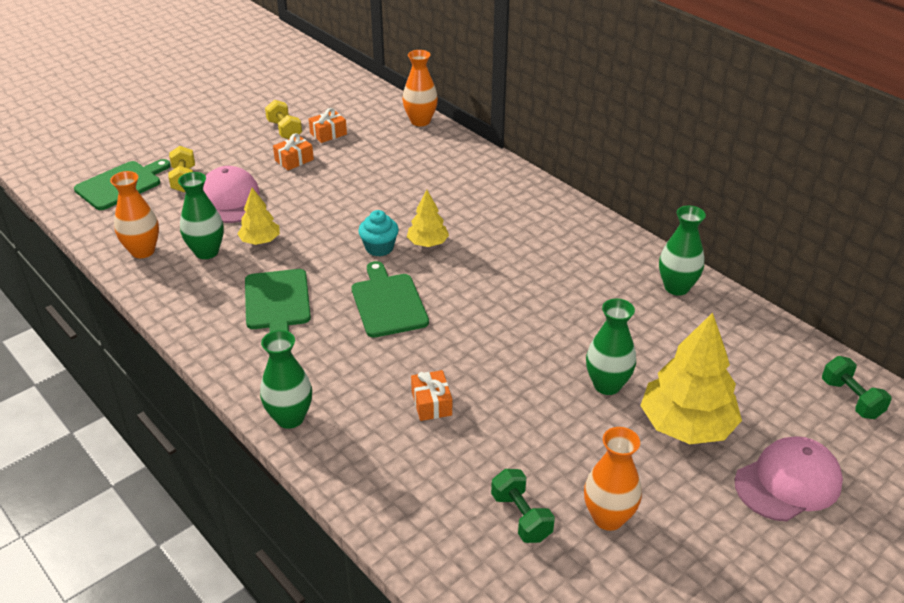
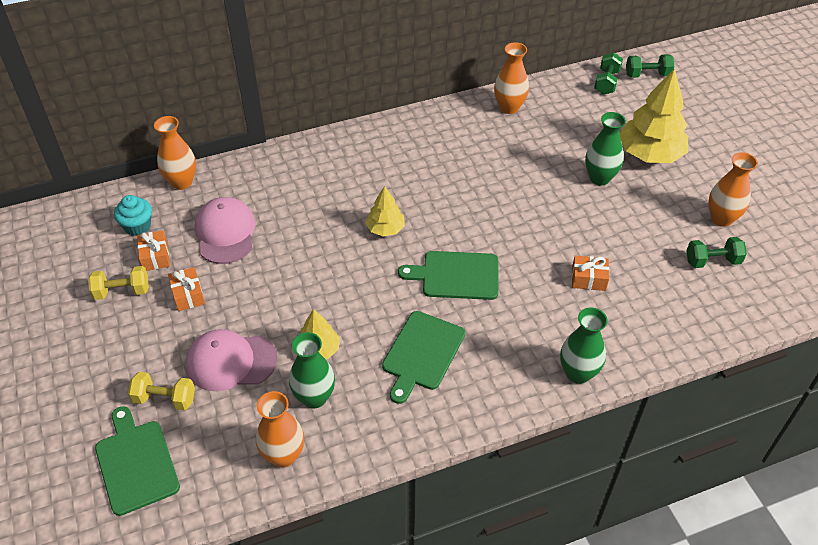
camera: 70 degrees left, 10 degrees up
(277, 302) = (422, 353): green cutting board -> green cutting board turned 105 degrees clockwise
(379, 248) = (375, 263): turquoise cupcake -> turquoise cupcake (137, 226)
(676, 287) = (509, 107): green vase -> orange vase
(788, 482) = (709, 129): pink cap -> pink cap (225, 233)
(798, 361) = (606, 82): none -> green dumbbell

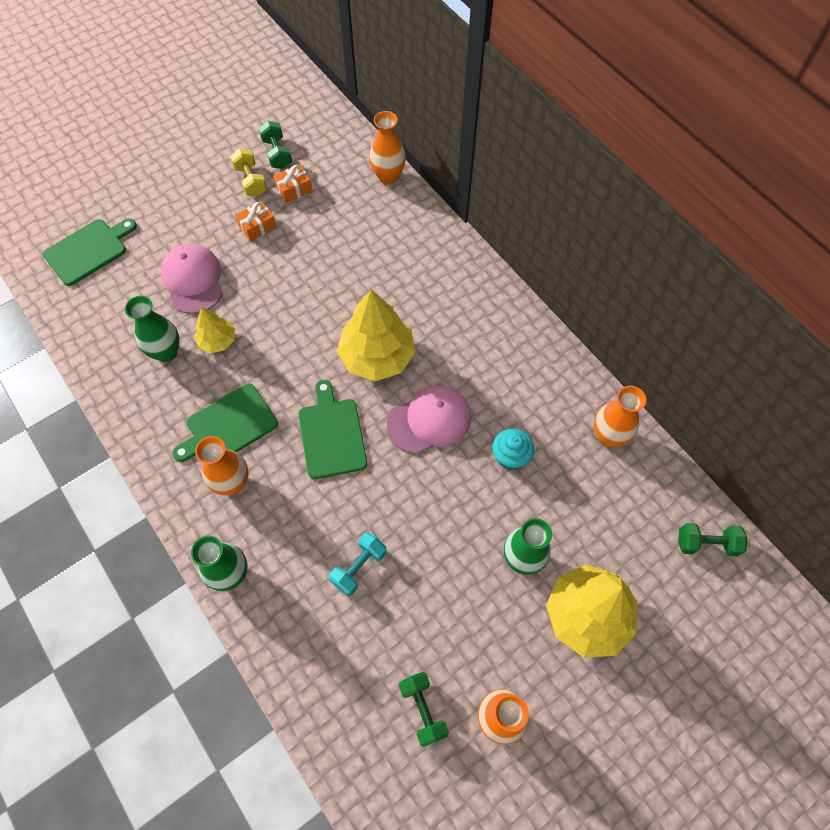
camera: 75 degrees right, 15 degrees up
(137, 226) = (325, 164): turquoise cupcake -> turquoise cupcake (510, 456)
(165, 399) = (149, 248): yellow dumbbell -> none
(225, 233) = (335, 229): pink cap -> pink cap (429, 420)
(283, 455) = (106, 346): orange vase -> orange vase (232, 483)
(385, 229) = (377, 356): yellow tree -> yellow tree, size x1.87
(422, 353) = (229, 426): green cutting board -> green cutting board turned 45 degrees counterclockwise
(588, 279) = (359, 567): orange gift -> turquoise dumbbell
(647, 75) = (746, 595): green dumbbell -> green dumbbell (277, 153)

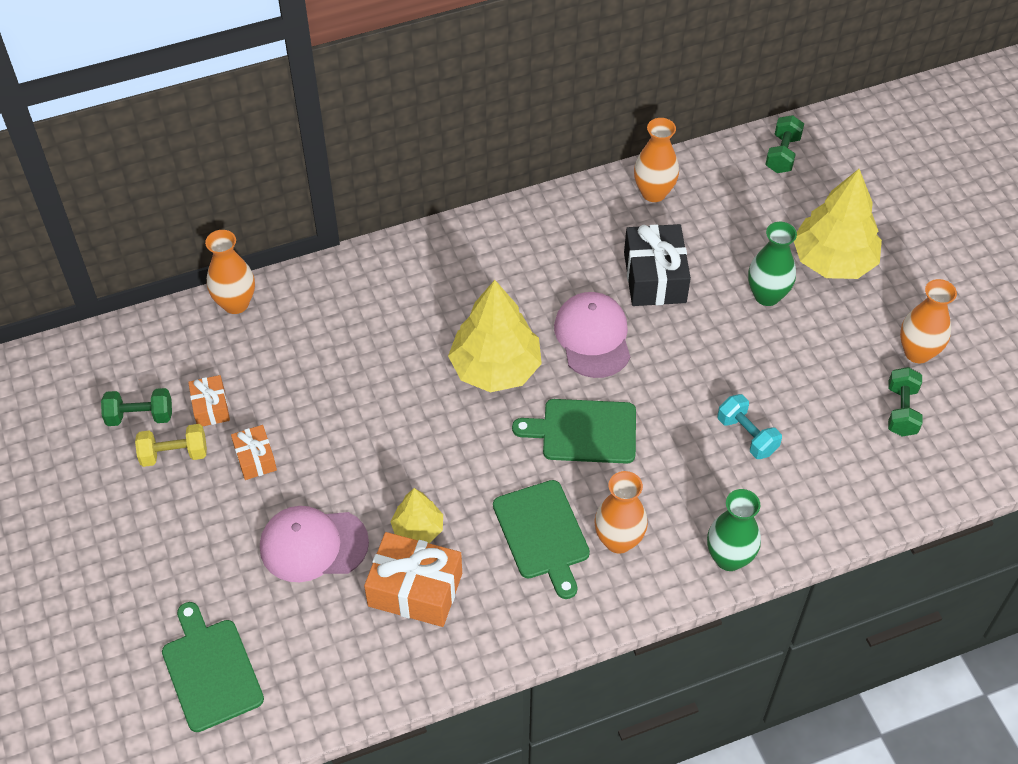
camera: 75 degrees left, 10 degrees down
(166, 352) = (415, 590): green vase -> orange gift
(423, 709) = (901, 411): green dumbbell -> green dumbbell turned 75 degrees counterclockwise
(510, 456) = (654, 277): turquoise cupcake -> black gift

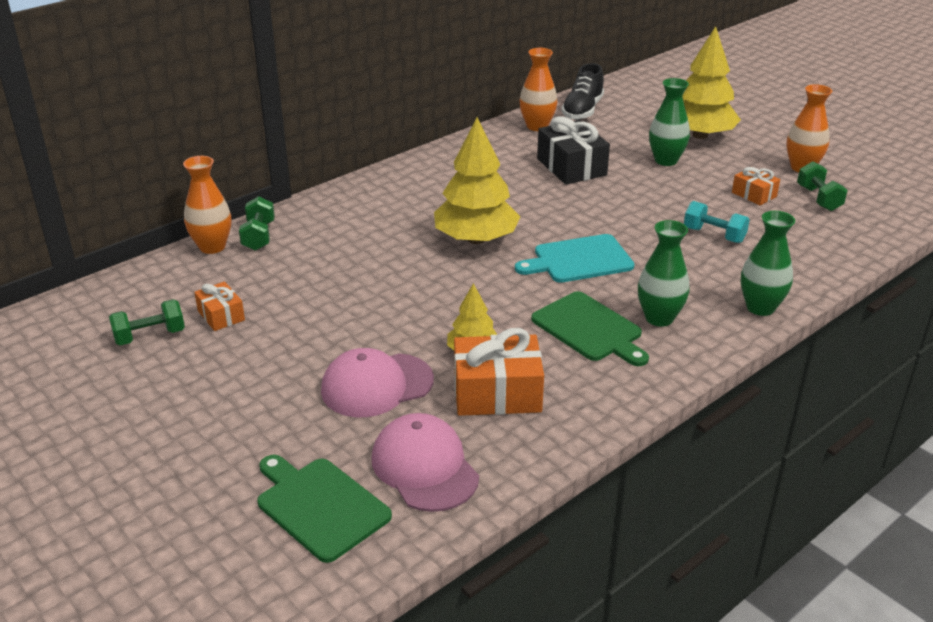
camera: 20 degrees left, 20 degrees down
(174, 454) = (198, 354): yellow dumbbell -> none
(255, 458) = (284, 339): orange gift -> orange gift (754, 194)
(584, 431) = (579, 260): green cutting board -> turquoise cutting board
(593, 337) = (546, 206): pink cap -> pink cap (424, 467)
(618, 540) = (659, 318): orange vase -> green vase
(721, 176) = (582, 110): none -> black shoe
(782, 154) = (619, 93): green dumbbell -> green dumbbell (258, 236)

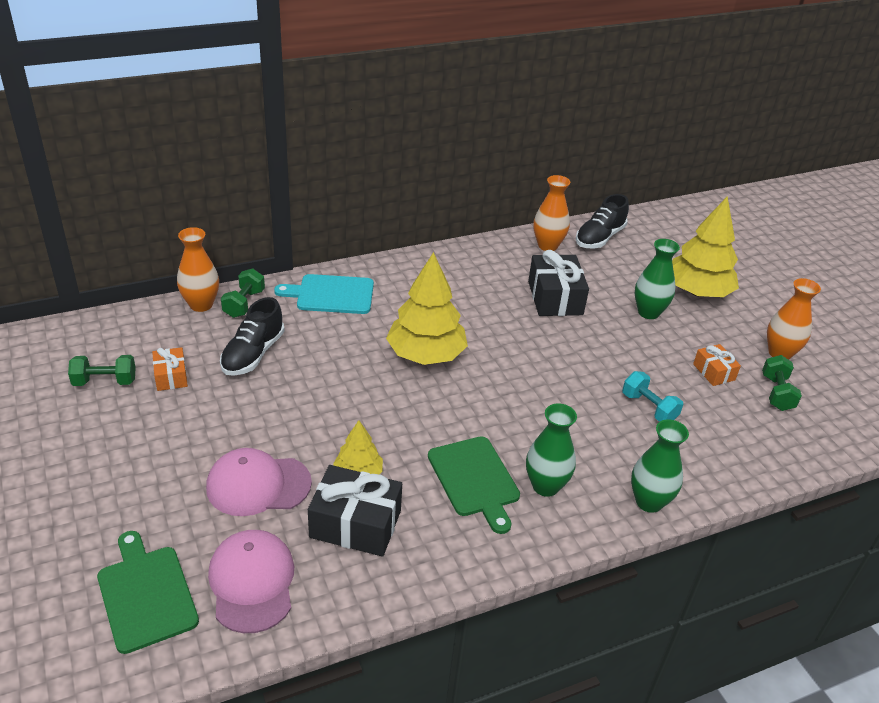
camera: 15 degrees right, 5 degrees up
(297, 277) = (253, 354): none -> black shoe
(497, 393) = (355, 524): orange gift -> black gift
(579, 260) = (506, 402): turquoise cutting board -> turquoise cutting board (331, 294)

